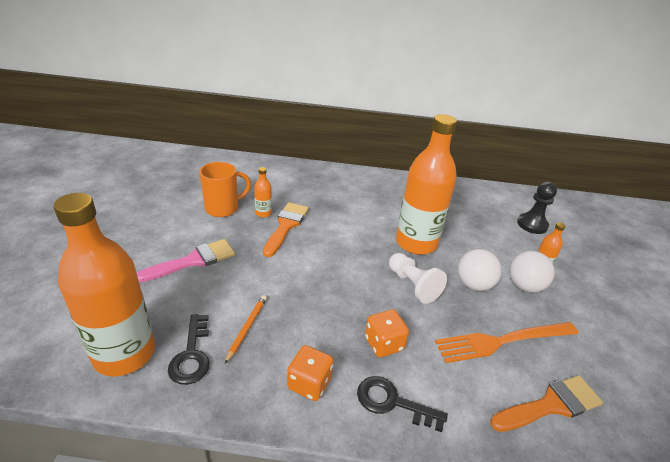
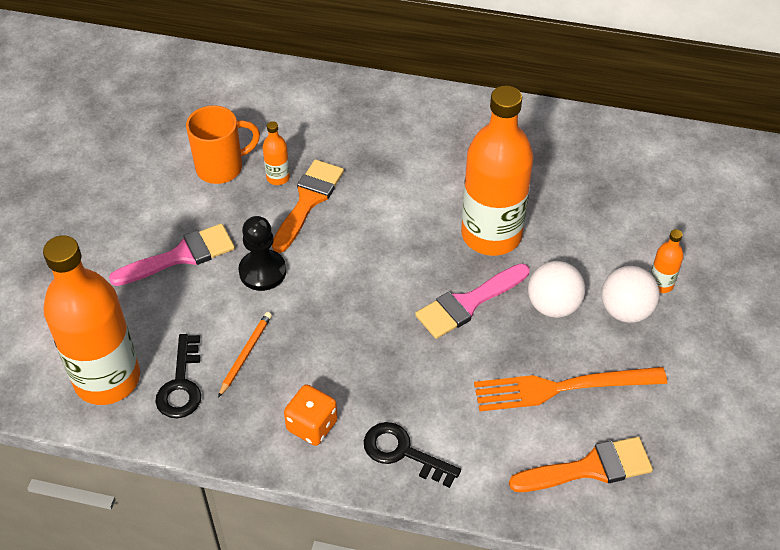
camera: 10 degrees right, 15 degrees up
(384, 344) = (409, 383): orange dice -> none
(413, 285) = (467, 303): white pawn -> pink brush
(532, 224) = (684, 205): black pawn -> black pawn (262, 271)

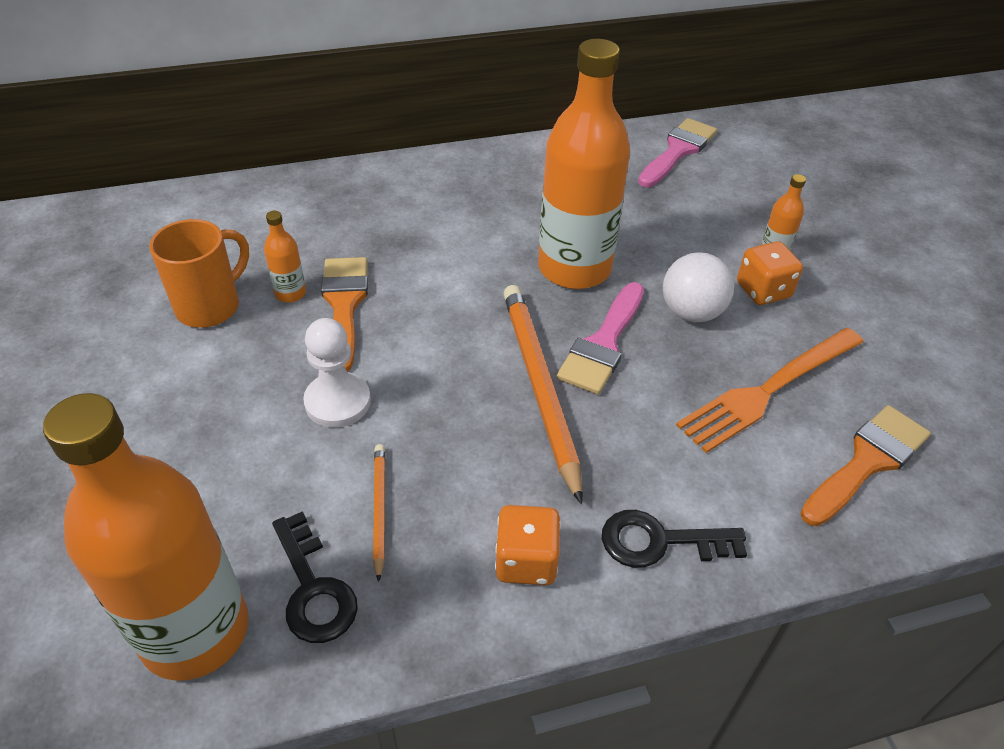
camera: 30 degrees left, 5 degrees down
(181, 256) = (215, 424): pink brush -> pink brush (678, 151)
(262, 271) = (337, 402): black pawn -> white pawn
(400, 316) = (540, 387): none -> orange pencil
(625, 311) = (763, 290): white ball -> orange dice

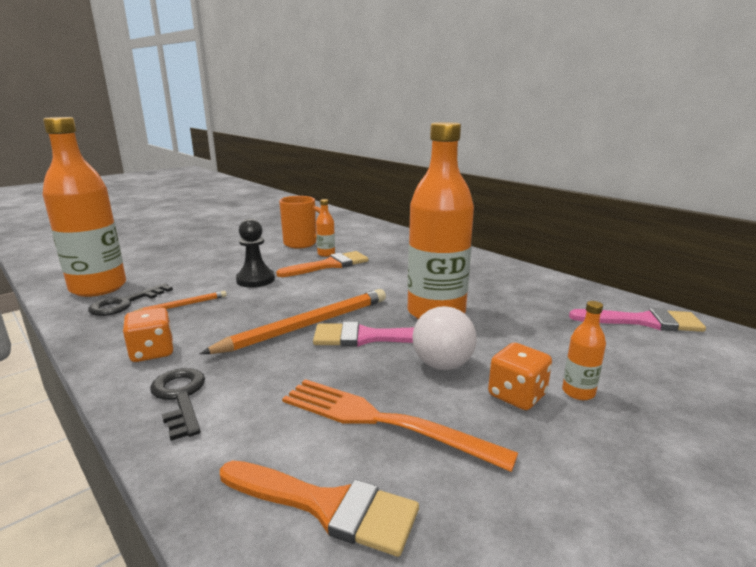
camera: 65 degrees right, 25 degrees down
(337, 402) = (255, 280): white pawn -> black pawn

